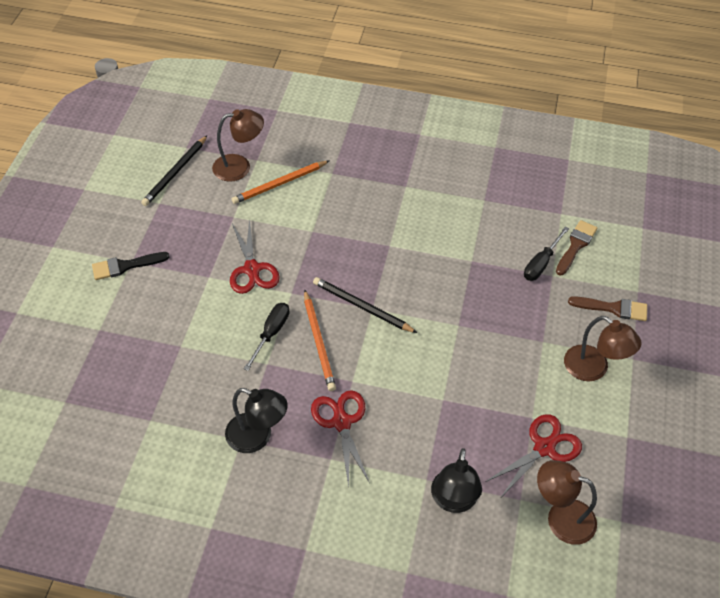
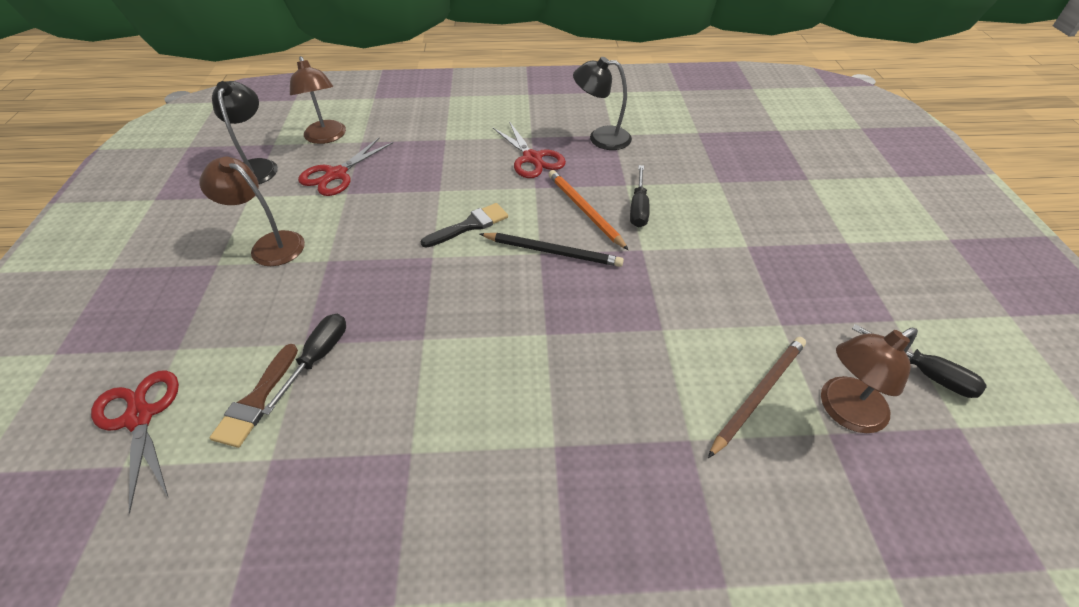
camera: 165 degrees right, 5 degrees down
(125, 266) = (848, 236): black brush -> black brush (469, 225)
(175, 173) = (924, 373): black pencil -> black screwdriver
(252, 269) = (705, 264): red scissors -> red scissors (140, 417)
(279, 184) = (758, 394): orange pencil -> brown pencil
(453, 501) = (420, 131): black lamp -> black lamp (257, 167)
(561, 517) = (326, 137): brown lamp -> brown lamp turned 60 degrees clockwise
(613, 308) = (224, 317): brown brush -> none

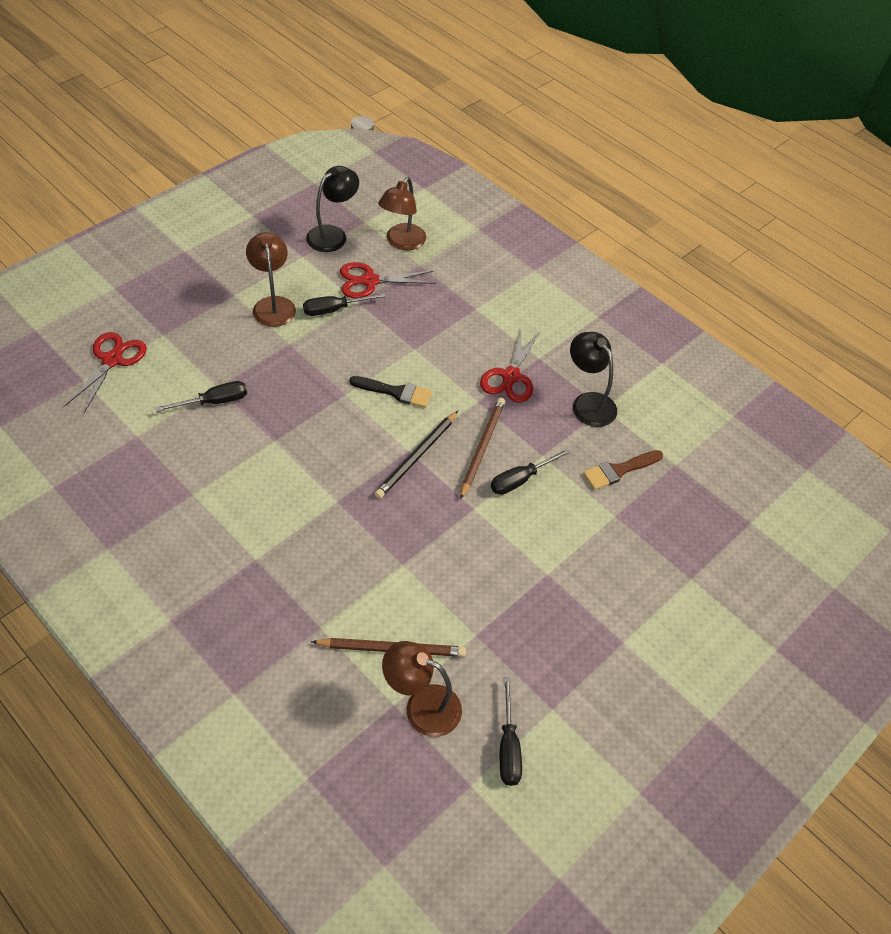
camera: 45 degrees right, 5 degrees up
(256, 400) = (163, 399): brown brush -> brown brush (619, 470)
(334, 211) = (334, 310): none -> black screwdriver
(553, 252) = (417, 457): black pencil -> black pencil turned 60 degrees clockwise
(584, 210) = (482, 447): orange pencil -> brown pencil

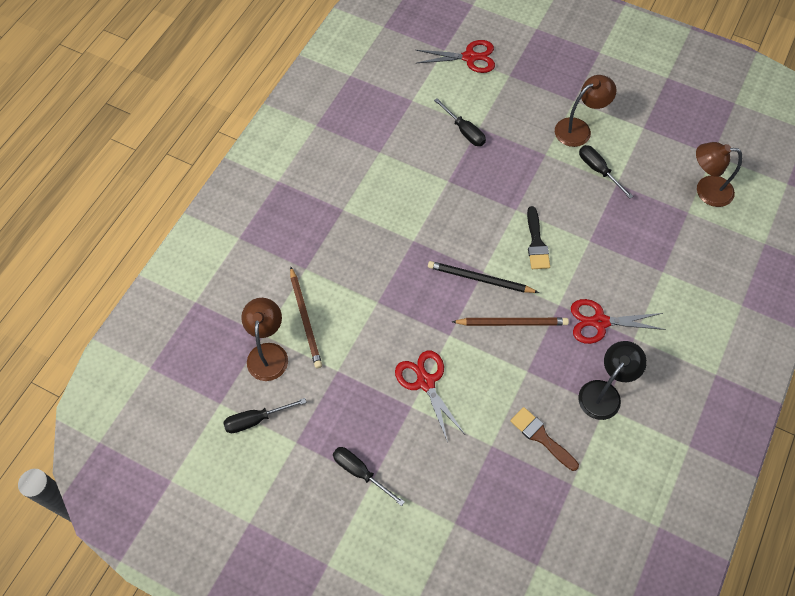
camera: 75 degrees right, 10 degrees up
(333, 234) = (682, 138): black lamp -> none
(369, 281) = (645, 183): red scissors -> red scissors (425, 382)
(520, 480) = (493, 361): black screwdriver -> black screwdriver (360, 472)

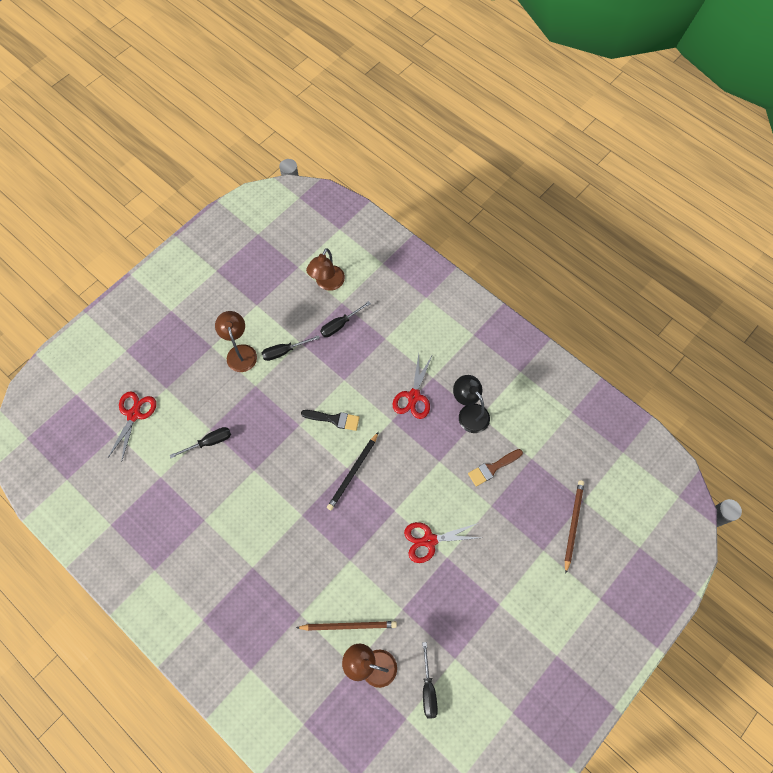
camera: 75 degrees left, 5 degrees up
(360, 472) = (491, 612): black screwdriver -> black screwdriver (340, 325)
(512, 323) = (397, 459): brown pencil -> brown pencil (573, 524)

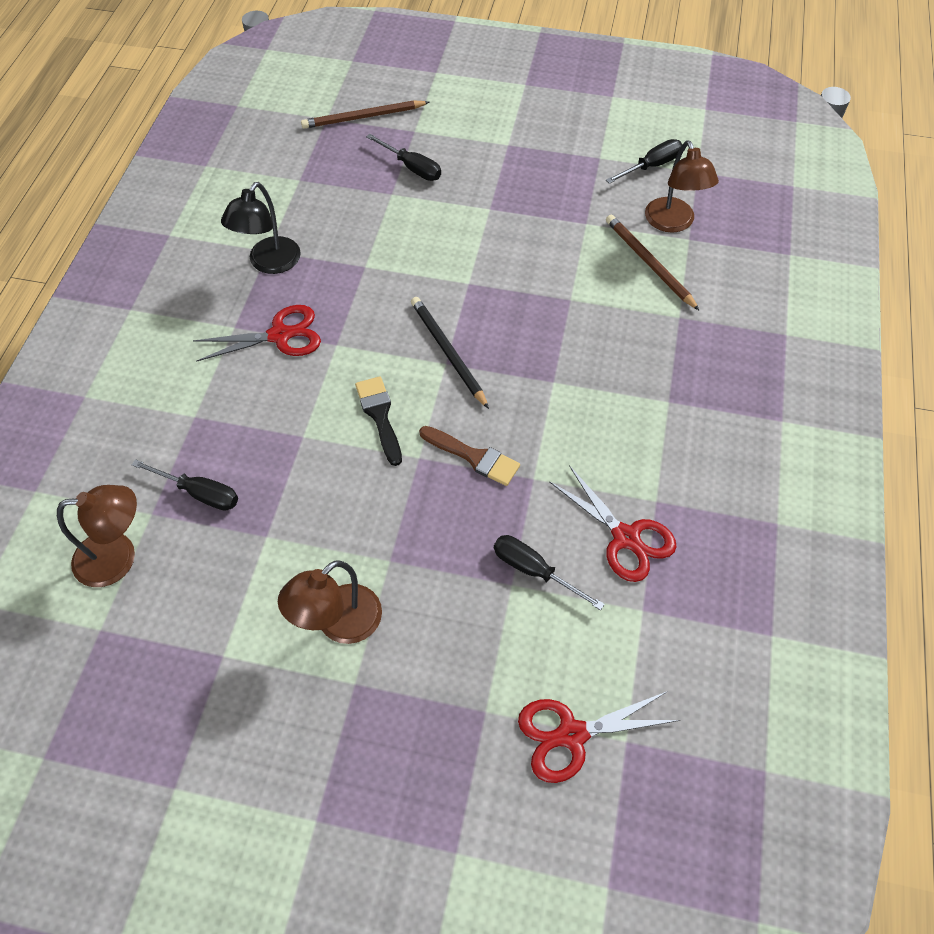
camera: 120 degrees left, 10 degrees down
(284, 351) = (298, 551): black screwdriver -> black screwdriver (412, 167)
(353, 472) = (448, 352): black pencil -> black pencil turned 120 degrees counterclockwise
(429, 540) = (481, 232): red scissors -> red scissors (626, 538)
(492, 468) = (338, 210): brown brush -> brown brush (473, 457)

